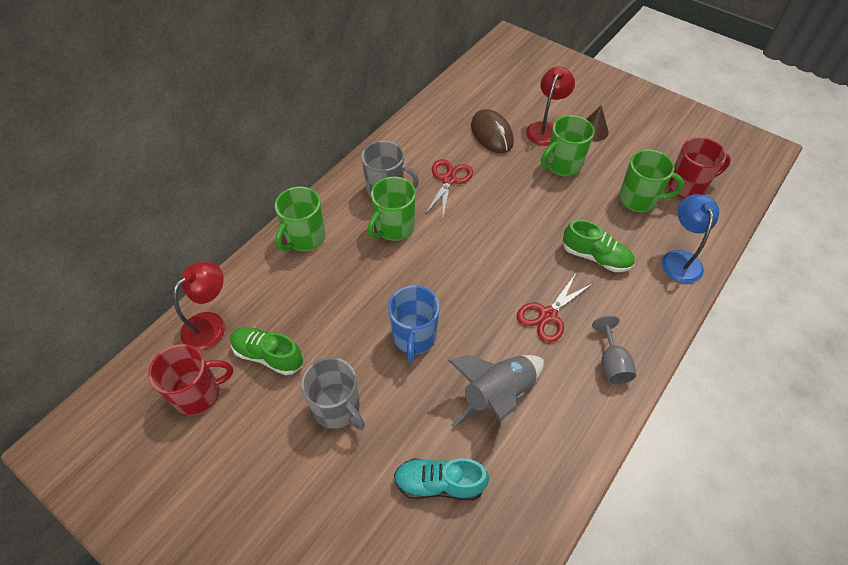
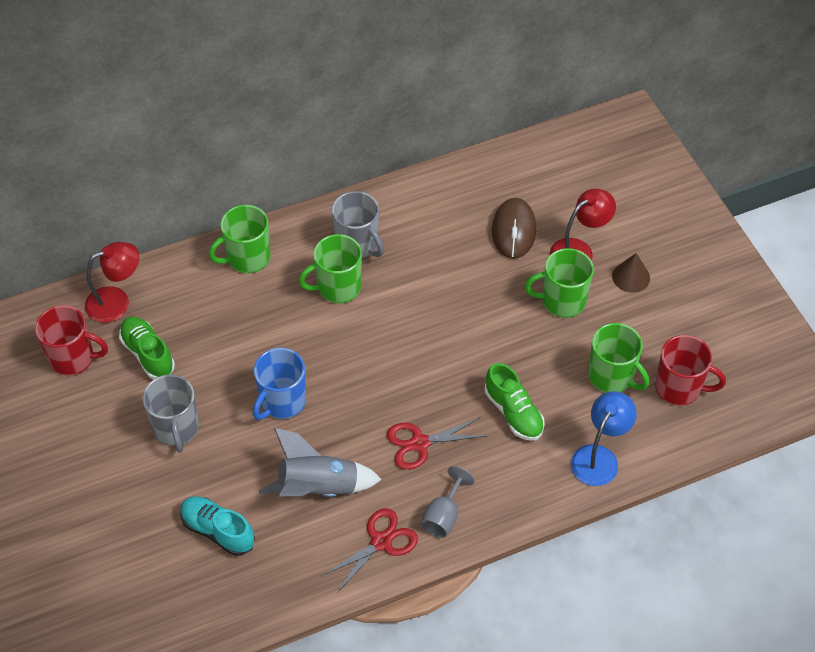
camera: 30 degrees right, 0 degrees up
(449, 180) = (429, 262): red scissors -> red scissors (381, 542)

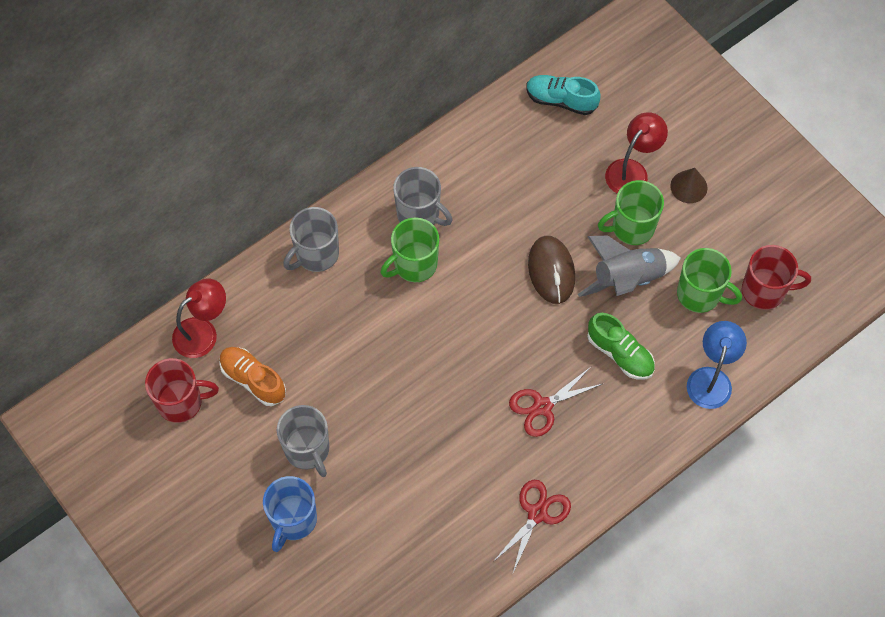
camera: 15 degrees left, 10 degrees up
(148, 354) = (253, 380): green shoe -> orange shoe
(218, 531) = (382, 542): turquoise shoe -> turquoise shoe (561, 100)
(247, 258) = (316, 254): green mug -> grey mug
(282, 402) = (399, 397): blue mug -> blue mug (293, 520)
(318, 488) = (462, 475): grey rocket -> grey rocket (627, 279)
(443, 515) = (586, 473): grey goblet -> none
(513, 231) = (564, 164): brown mouse -> brown mouse (551, 271)

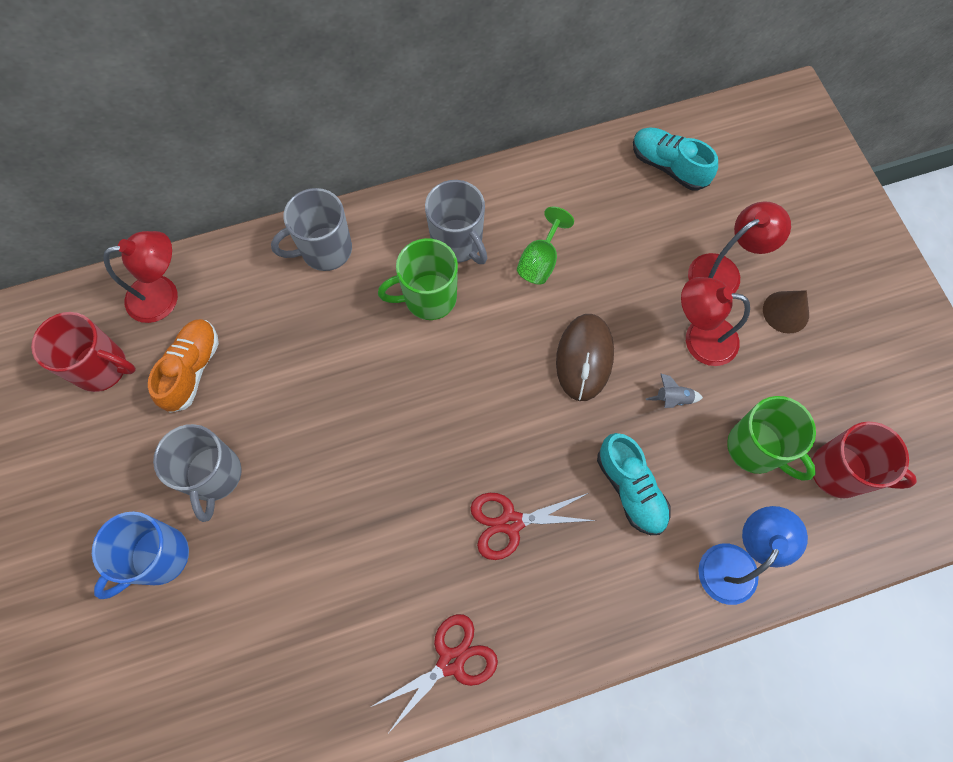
camera: 20 degrees right, 5 degrees up
(253, 380) = (192, 369): orange shoe -> orange shoe turned 45 degrees clockwise
(489, 208) = (540, 261): none -> green goblet
(620, 353) = (630, 489): green shoe -> turquoise shoe
(627, 279) = (672, 399): grey rocket -> grey rocket, size x0.40
(631, 227) = (699, 338): green mug -> red lamp

